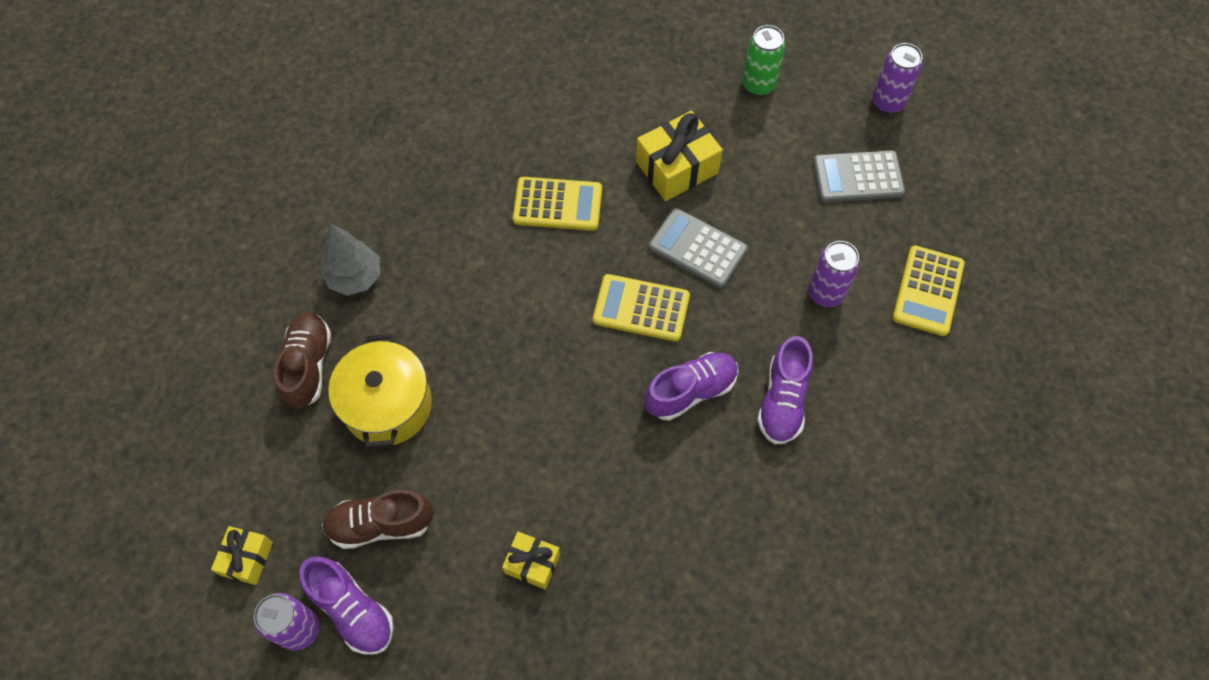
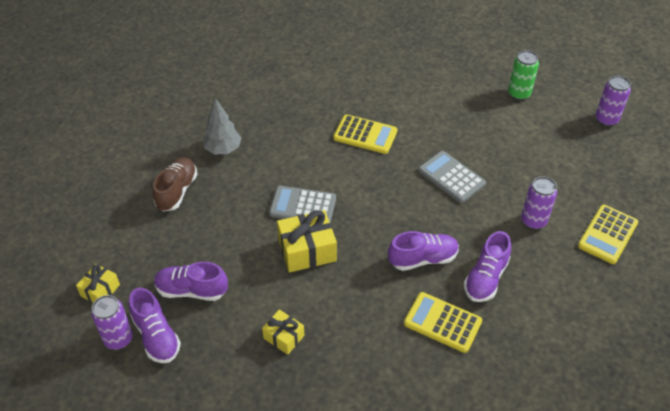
camera: 15 degrees right, 15 degrees down
(380, 524) = (191, 290): brown shoe -> purple shoe
(388, 405) = (219, 223): yellow pot -> none
(641, 308) = (403, 204): yellow calculator -> yellow calculator (442, 322)
(677, 167) = (450, 129): yellow gift -> yellow gift (307, 250)
(858, 177) = (574, 158): grey calculator -> grey calculator (303, 206)

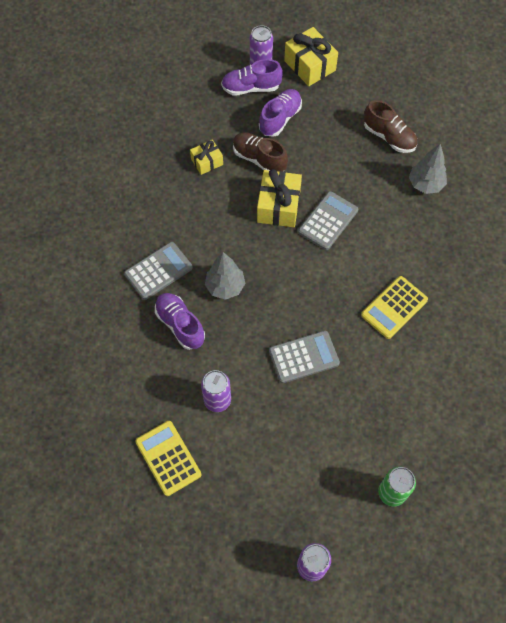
camera: 115 degrees right, 15 degrees up
(100, 290) = (310, 65): yellow gift -> yellow gift, size x1.69
(256, 289) = (259, 159): none -> brown shoe
(423, 259) = (225, 287): purple shoe -> grey tree
(442, 322) = (158, 271): yellow calculator -> grey calculator

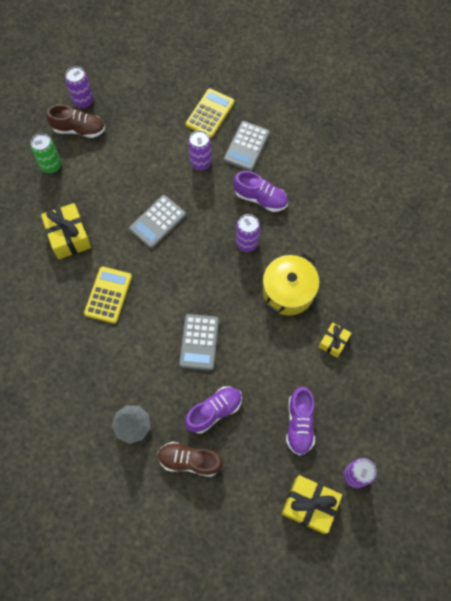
camera: 150 degrees right, 5 degrees up
(158, 271) = (304, 228): grey calculator -> grey calculator (246, 146)
(168, 458) = (210, 113): yellow calculator -> yellow calculator turned 90 degrees counterclockwise
(217, 222) = (288, 291): none -> yellow pot
(225, 287) = (247, 243): grey tree -> purple can
(251, 88) = (347, 444): purple shoe -> purple shoe (214, 411)
(259, 159) = (292, 370): brown shoe -> brown shoe (79, 129)
(278, 206) = (247, 333): yellow gift -> yellow gift (69, 236)

